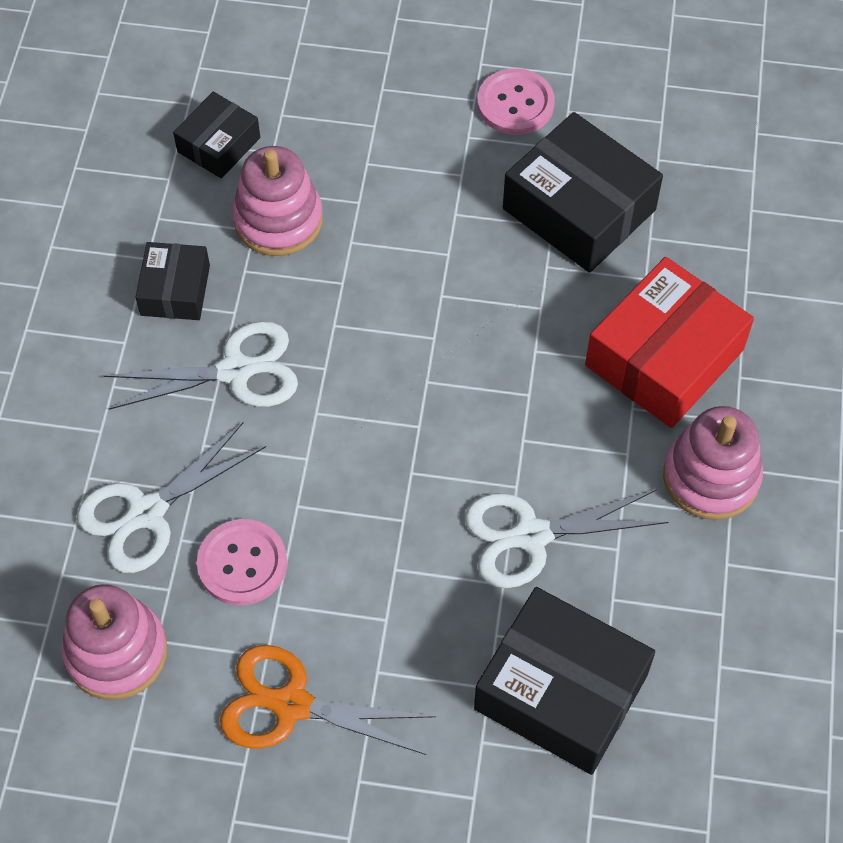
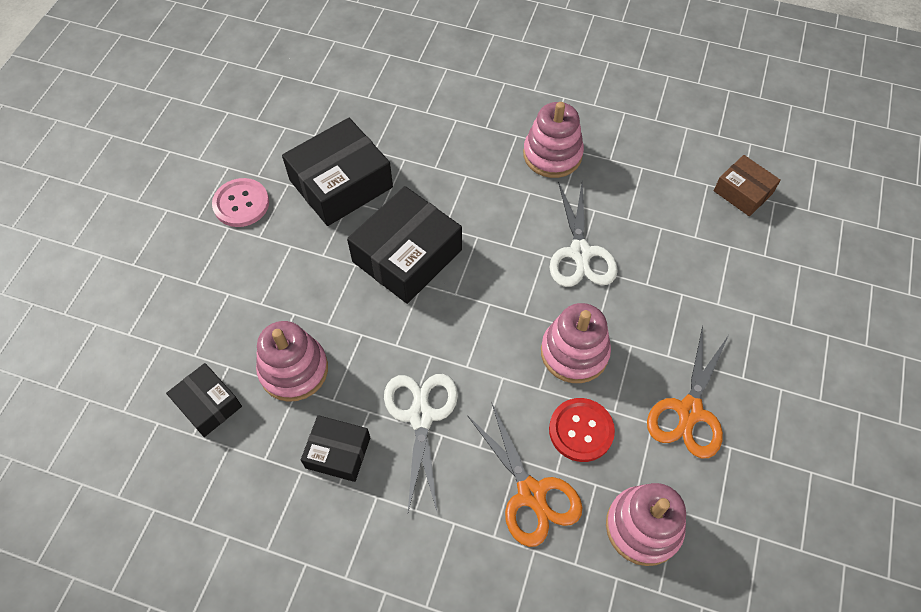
camera: 80 degrees left, 0 degrees up
(146, 513) = (531, 494): white scissors -> orange scissors
(242, 563) = (581, 430): pink button -> red button
(360, 544) = (574, 352): none -> pink stacking toy
(561, 691) = (687, 256): black box -> black box (407, 255)
(664, 358) = (465, 161): red box -> none
(713, 778) = (743, 192): none -> brown box

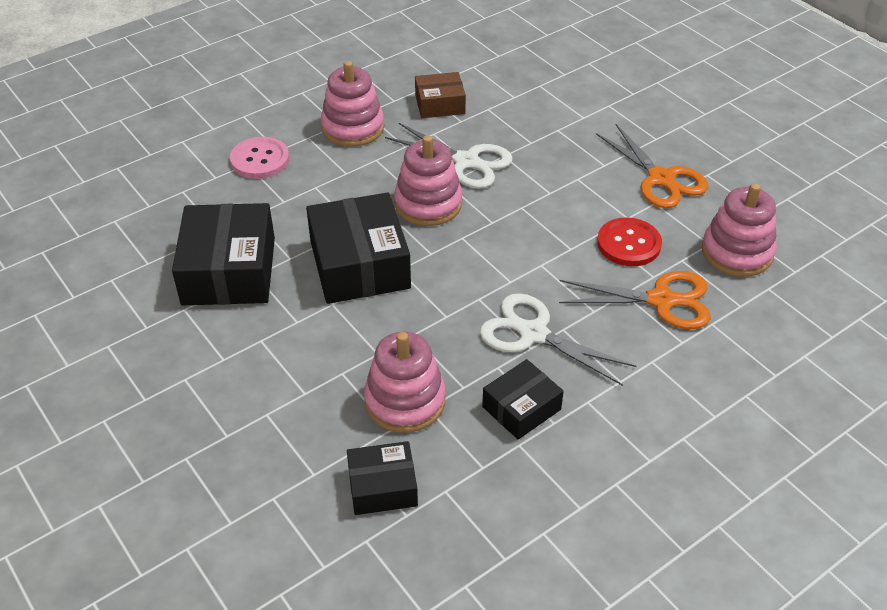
camera: 55 degrees left, 15 degrees down
(241, 204) = (167, 355): pink button -> pink button (260, 160)
(574, 352) = (555, 212): pink stacking toy -> pink stacking toy (428, 204)
(743, 192) = (499, 54): brown box -> brown box (440, 104)

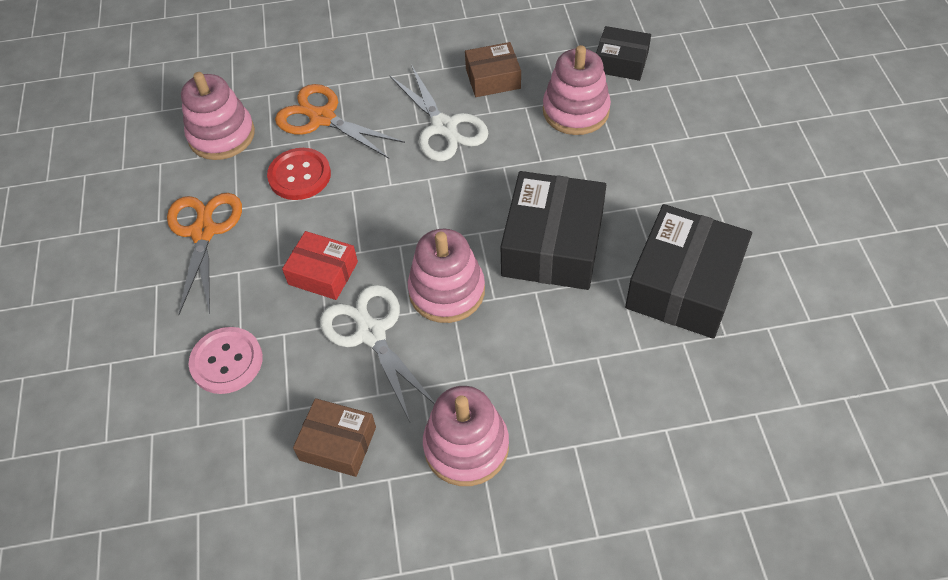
camera: 150 degrees left, 10 degrees up
(260, 160) = (602, 436): pink button -> pink button (226, 361)
(521, 408) = (493, 78): black box -> brown box
(537, 184) = (323, 273): none -> red box

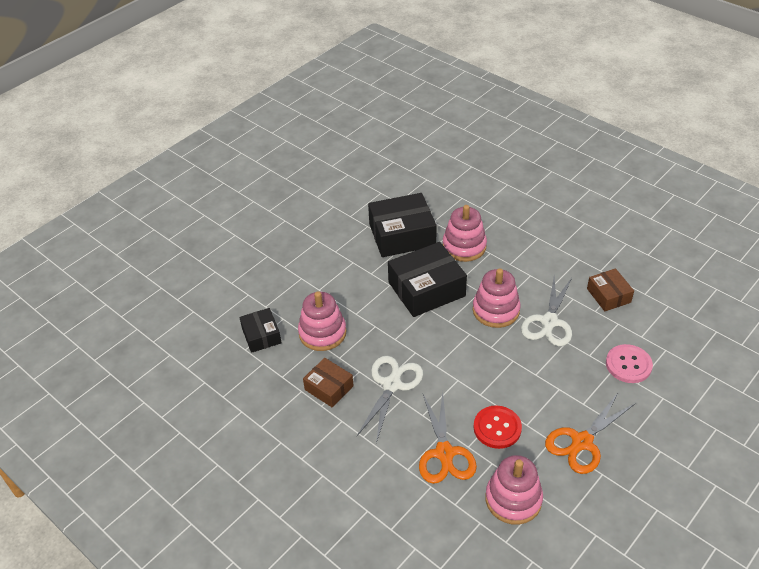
camera: 130 degrees left, 10 degrees down
(323, 273) = (542, 365): red box -> none
(466, 446) = (558, 256): pink stacking toy -> pink stacking toy (464, 246)

